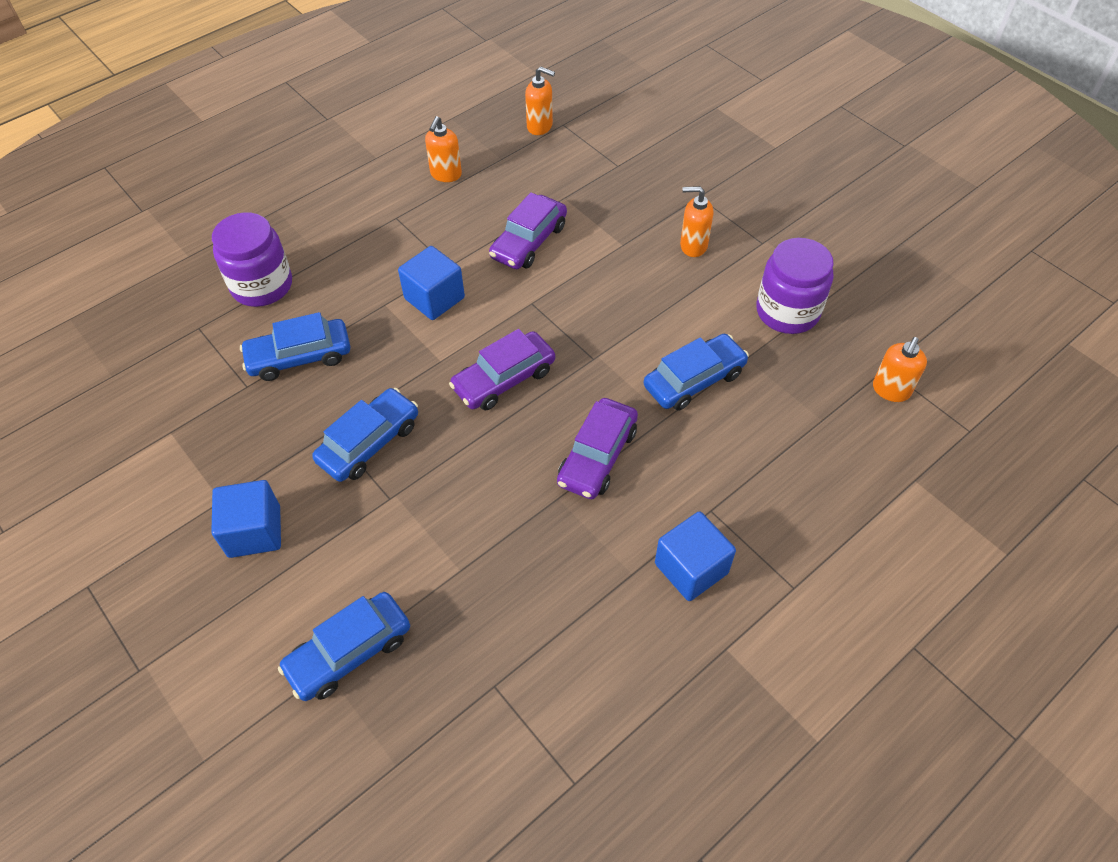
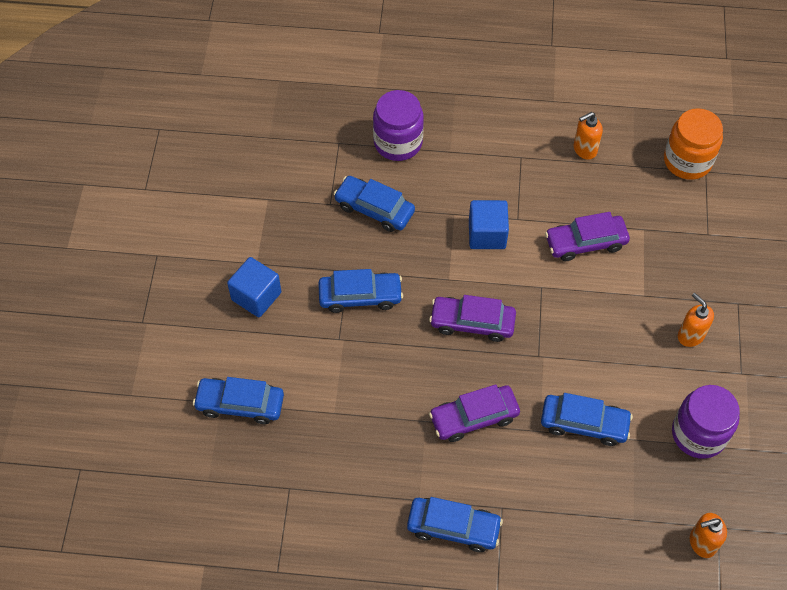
camera: 45 degrees right, 5 degrees up
(540, 126) = (687, 161): orange soap dispenser -> orange jar
(691, 568) = (453, 527): blue cube -> blue car

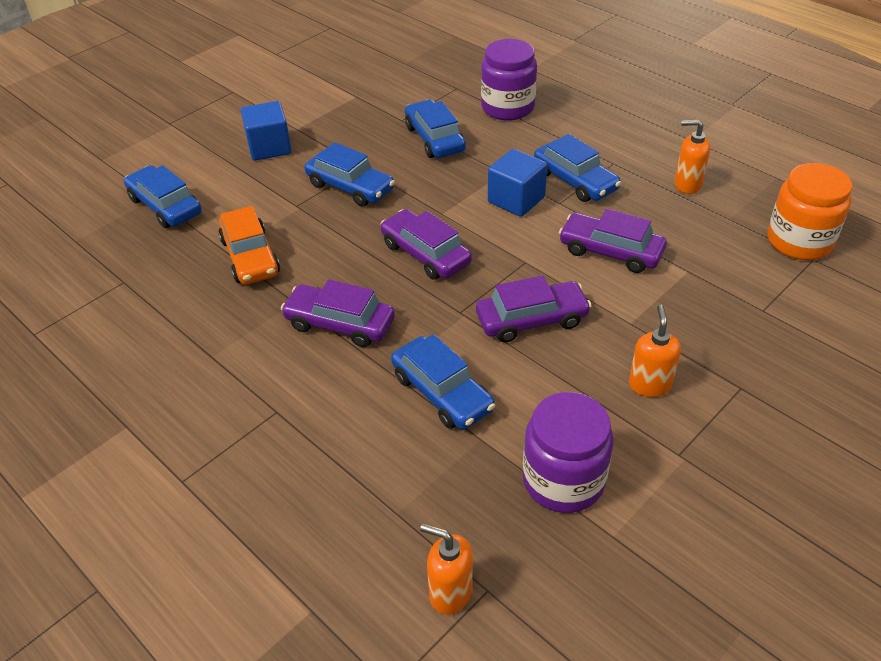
camera: 40 degrees right, 15 degrees down
(356, 406) = (250, 257): none -> orange car
(453, 527) = (212, 398): blue car -> blue car (575, 181)
(586, 332) = (531, 320): none -> purple car

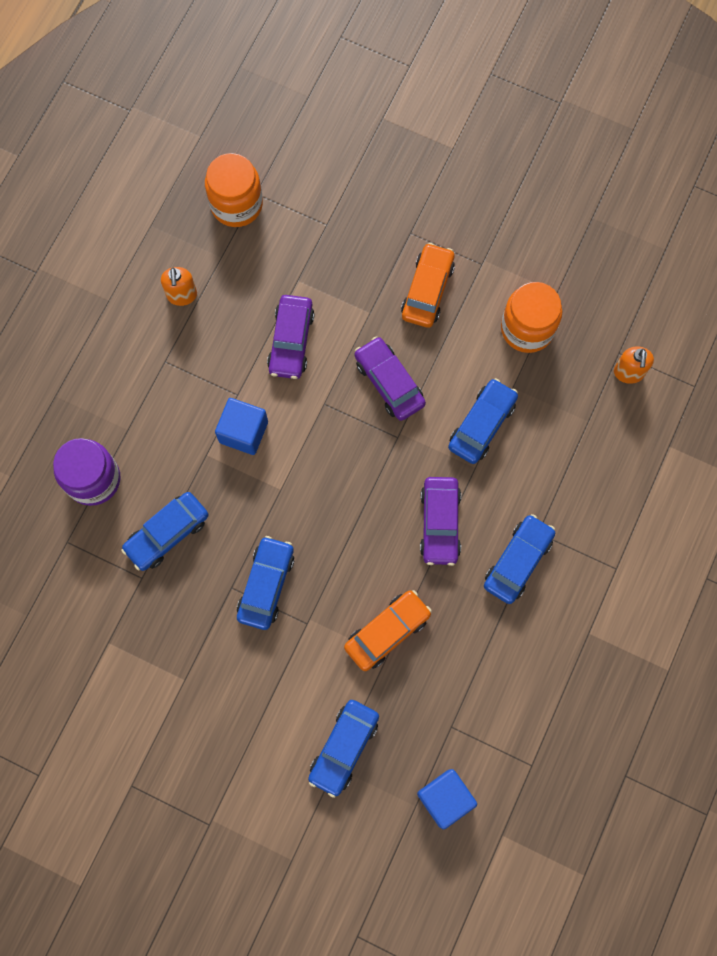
camera: 110 degrees left, 30 degrees up
(269, 147) = (224, 692): blue cube -> blue cube (445, 798)
(425, 254) = (338, 485): purple car -> none
(563, 480) = (527, 328): purple jar -> orange jar
(575, 181) = (201, 389): blue car -> blue car (518, 561)
(649, 385) = (427, 290): orange soap dispenser -> orange car

